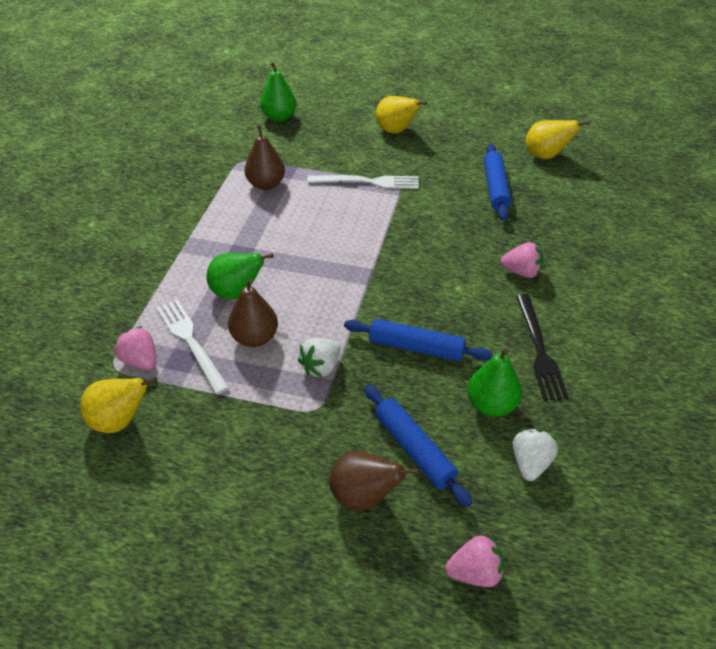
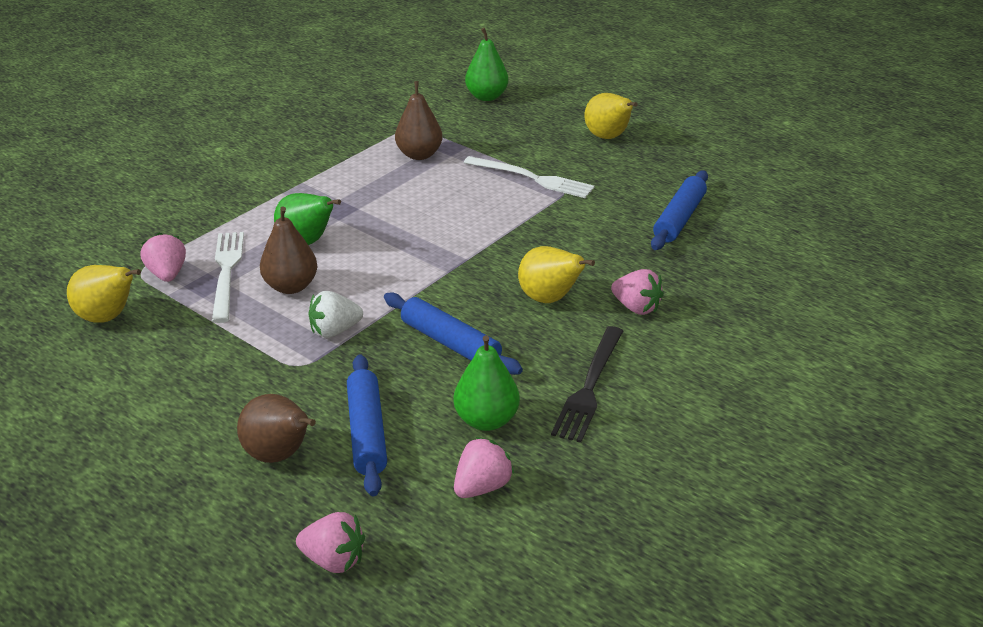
camera: 25 degrees right, 10 degrees down
(530, 463) = (482, 486): white strawberry -> pink strawberry
(546, 156) = (773, 202): yellow pear -> yellow pear (549, 299)

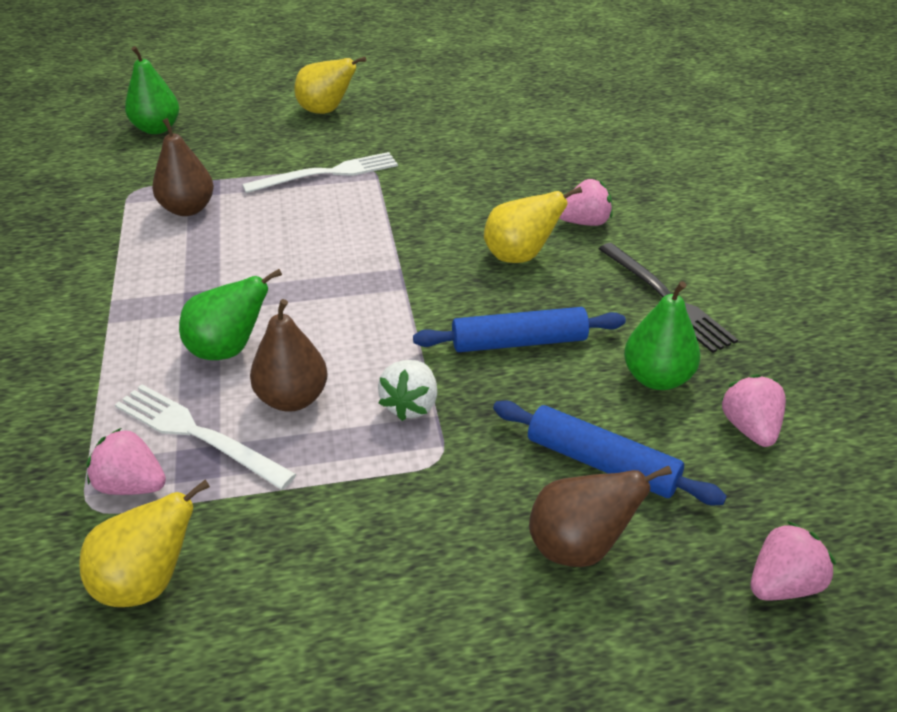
camera: 50 degrees left, 5 degrees up
(679, 219) = (490, 143): blue rolling pin -> none

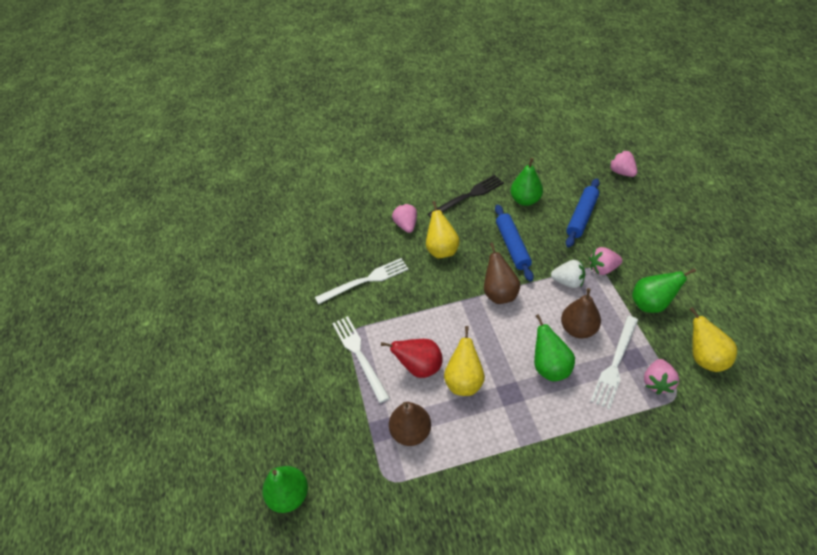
camera: 90 degrees left, 10 degrees up
(286, 221) = (419, 367): none -> red pear
(316, 527) = (651, 304): none -> green pear
(326, 111) = (266, 373): yellow pear -> yellow pear (464, 381)
(463, 181) = (365, 281): none -> white fork
(579, 547) = (627, 222): brown pear -> brown pear (499, 293)
(749, 428) = (547, 175): pink strawberry -> pink strawberry (602, 268)

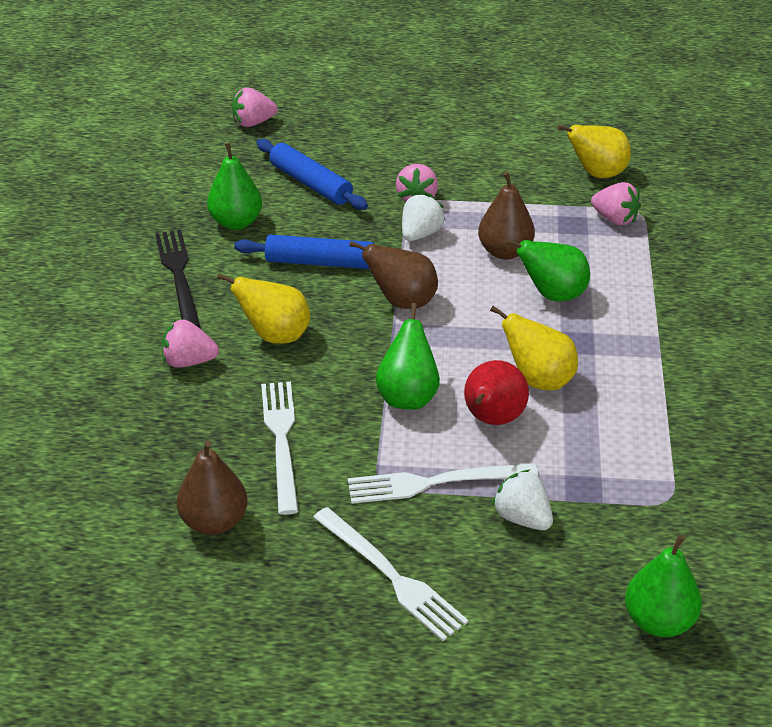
camera: 75 degrees left, 10 degrees down
(347, 404) = (522, 518): none -> white strawberry
(410, 432) = (600, 456): brown pear -> brown pear (214, 522)
(615, 363) = (573, 240): white fork -> white fork (391, 576)
(651, 304) = (498, 182): green pear -> green pear (408, 397)

